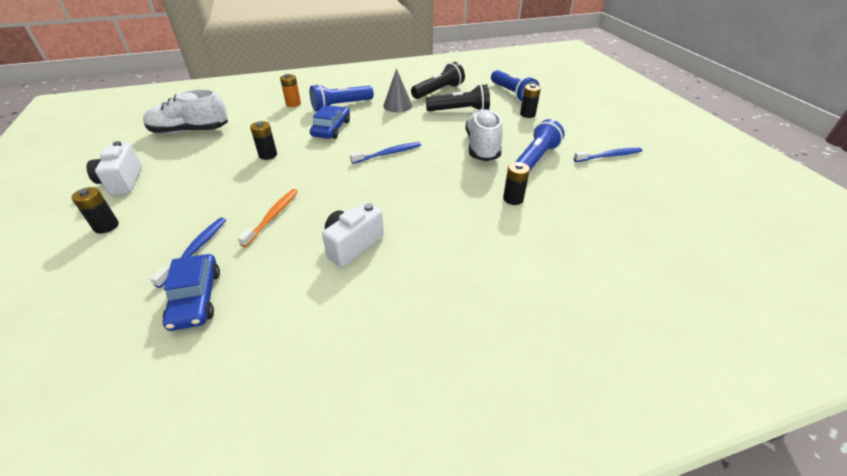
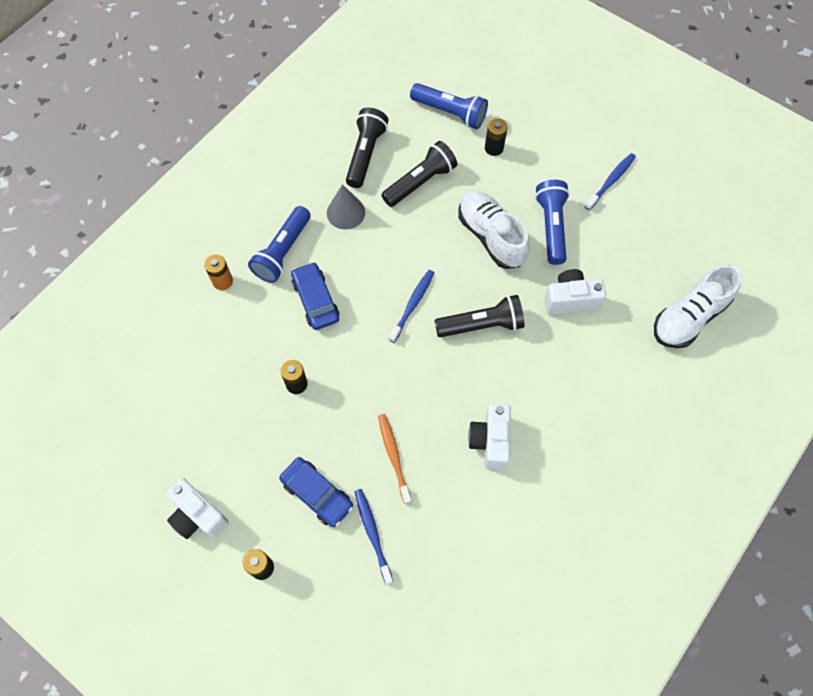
camera: 35 degrees left, 25 degrees up
(190, 131) = (164, 403): white shoe -> white shoe (689, 317)
(196, 298) = (429, 570): blue car -> blue car (317, 494)
(425, 182) = (482, 325): none -> black flashlight
(513, 199) = (570, 300): black battery -> white camera

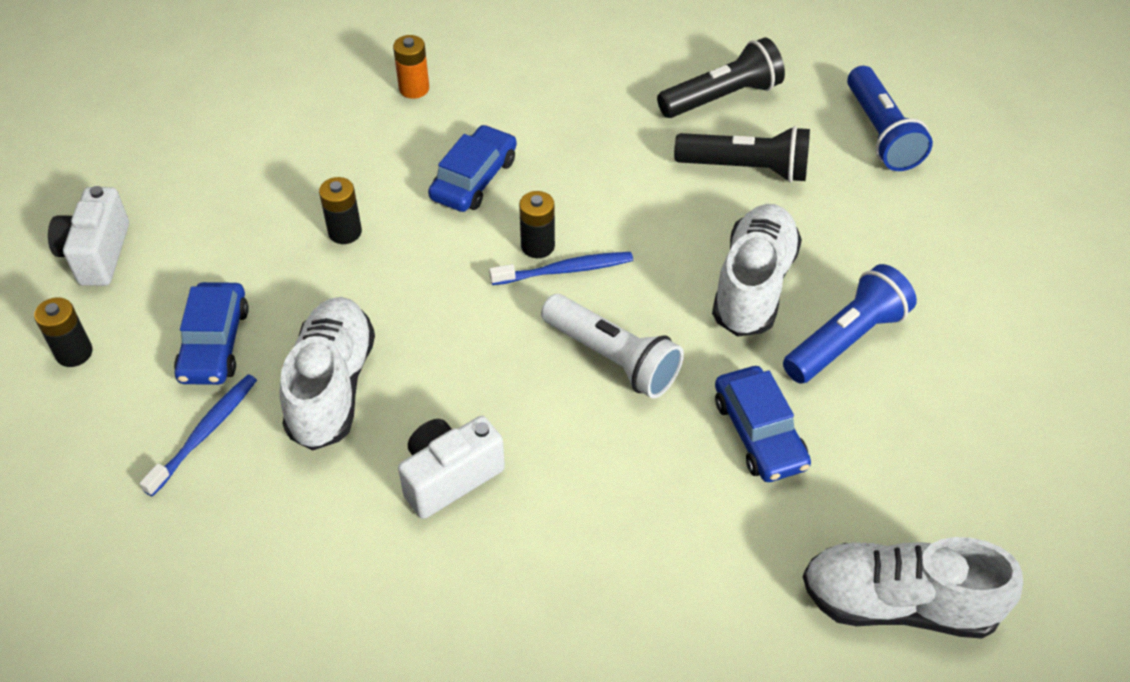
camera: 50 degrees right, 15 degrees down
(282, 252) = (506, 112): blue flashlight -> none
(345, 212) = (621, 130): grey cone -> none
(394, 457) = (332, 387): orange toothbrush -> white shoe
(482, 325) = (612, 358): black flashlight -> white flashlight
(494, 148) = (886, 206): black battery -> black battery (537, 246)
(570, 300) = (759, 433): white camera -> blue car
(611, 181) = (1001, 361): blue toothbrush -> none

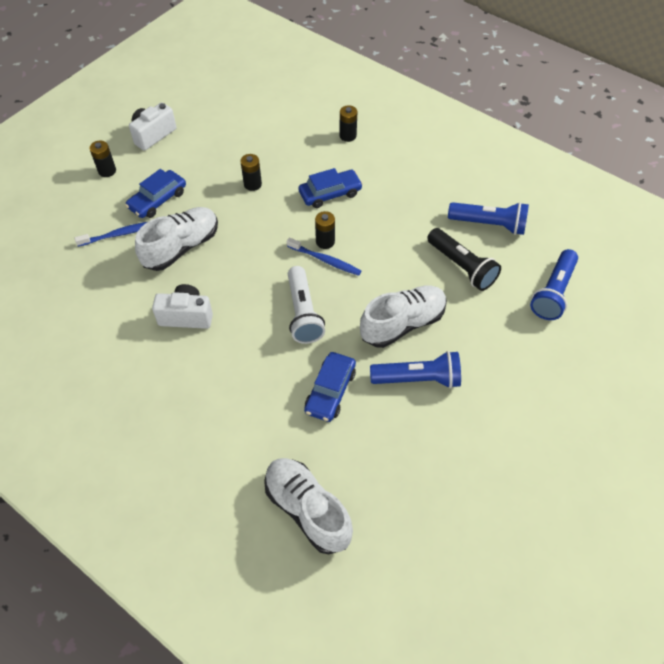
camera: 40 degrees right, 5 degrees up
(414, 88) = (348, 136): orange battery -> black battery
(722, 97) = (489, 224): black flashlight -> blue flashlight

